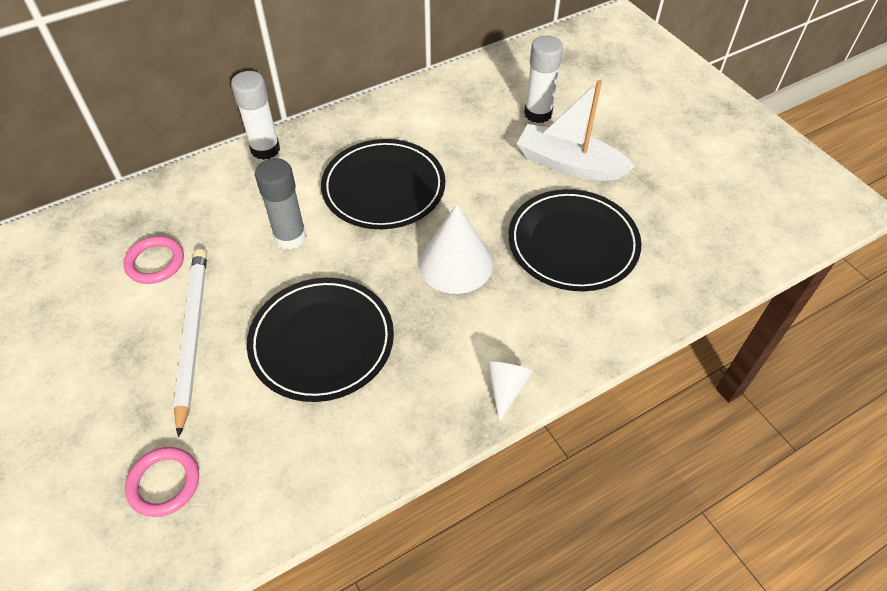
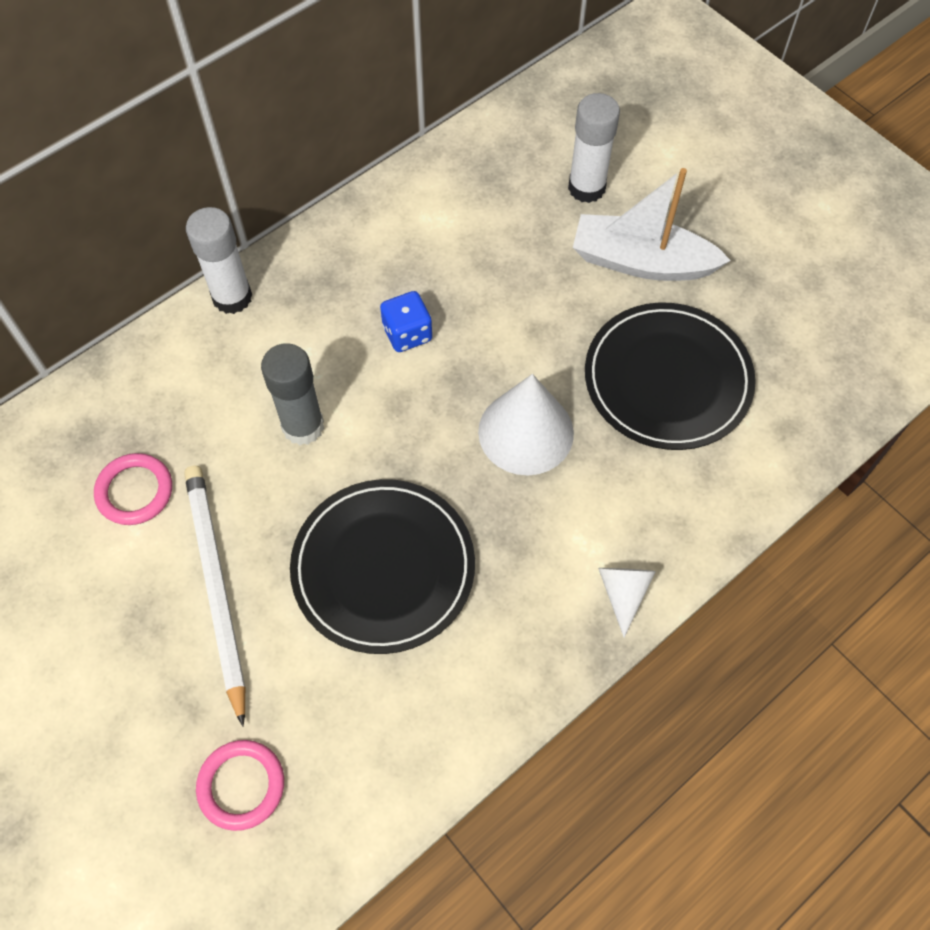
camera: 10 degrees left, 10 degrees up
(383, 188) = (407, 333): black plate -> blue dice

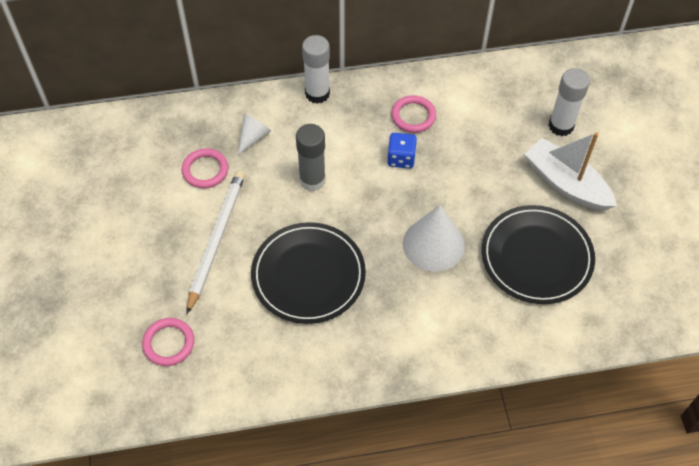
camera: 30 degrees right, 5 degrees down
(387, 266) = (413, 116): none -> pink ring
(623, 593) = (431, 358): white cone -> white cone (253, 137)

